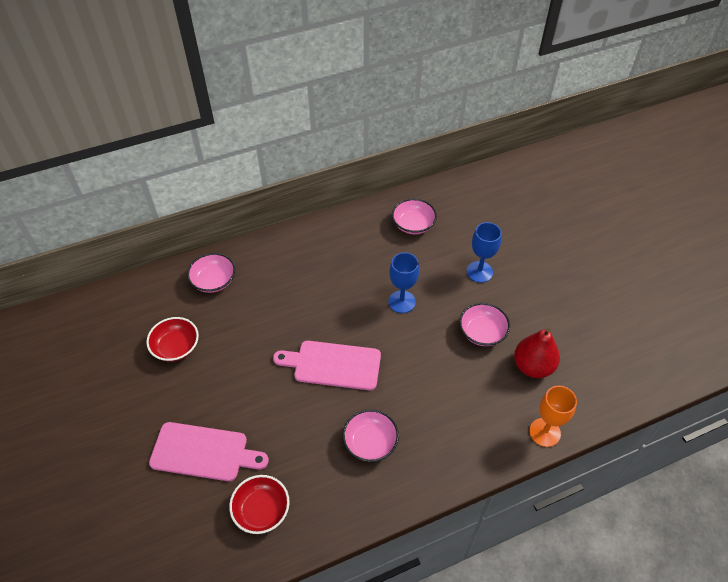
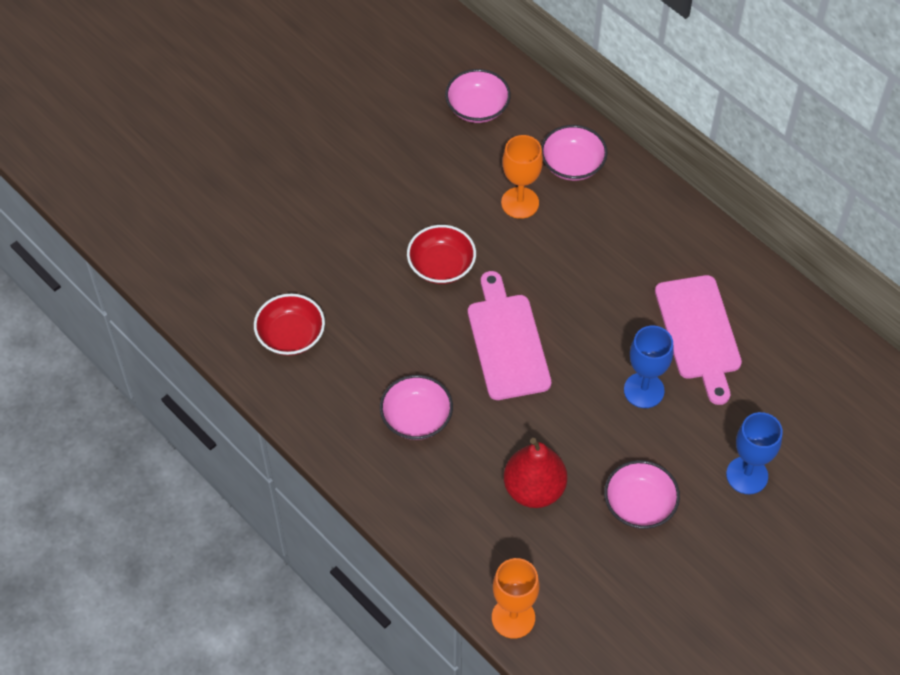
camera: 70 degrees right, 5 degrees up
(176, 347) = (458, 167): red bowl -> red bowl (441, 266)
(204, 452) = (336, 253): pink cutting board -> pink cutting board (699, 333)
(227, 320) = (520, 203): none -> orange goblet
(413, 225) = (792, 364): pink bowl -> pink bowl (477, 108)
(533, 366) = (611, 582): red pear -> red pear (534, 489)

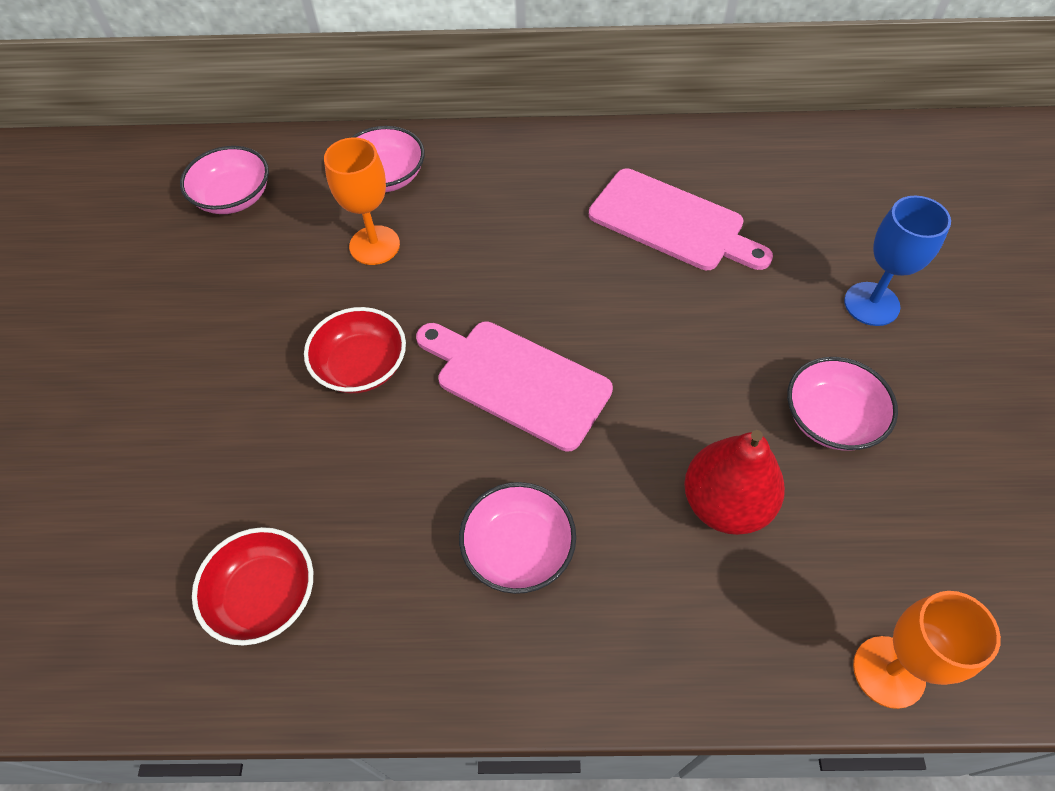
camera: 45 degrees left, 0 degrees up
(644, 390) = (694, 311): blue goblet -> none

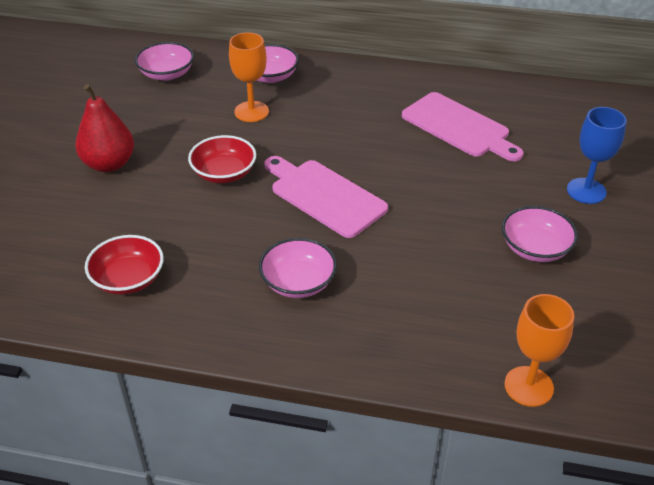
camera: 10 degrees right, 15 degrees down
(725, 503) = (445, 281): red pear -> red pear (109, 164)

